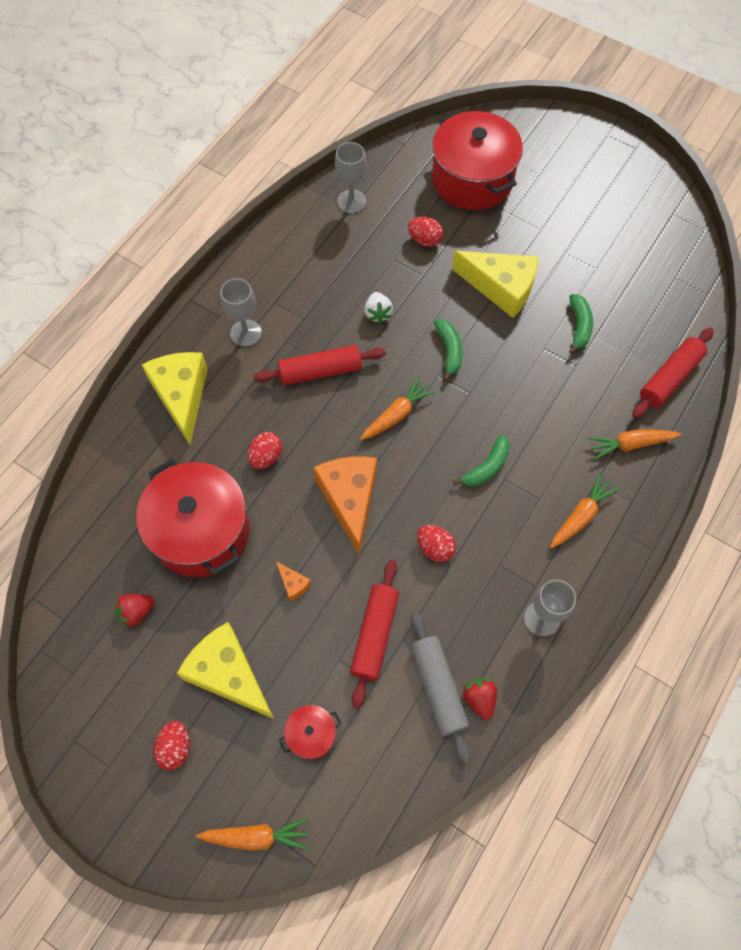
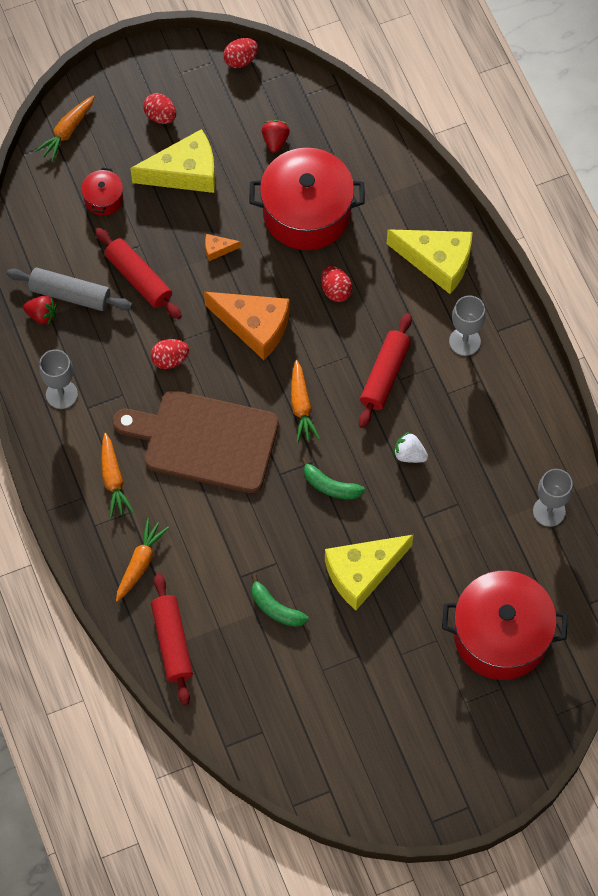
camera: 125 degrees right, 0 degrees up
(424, 240) = (460, 544): red egg -> red egg (241, 60)
(487, 467) = (205, 441): green banana -> brown cutting board

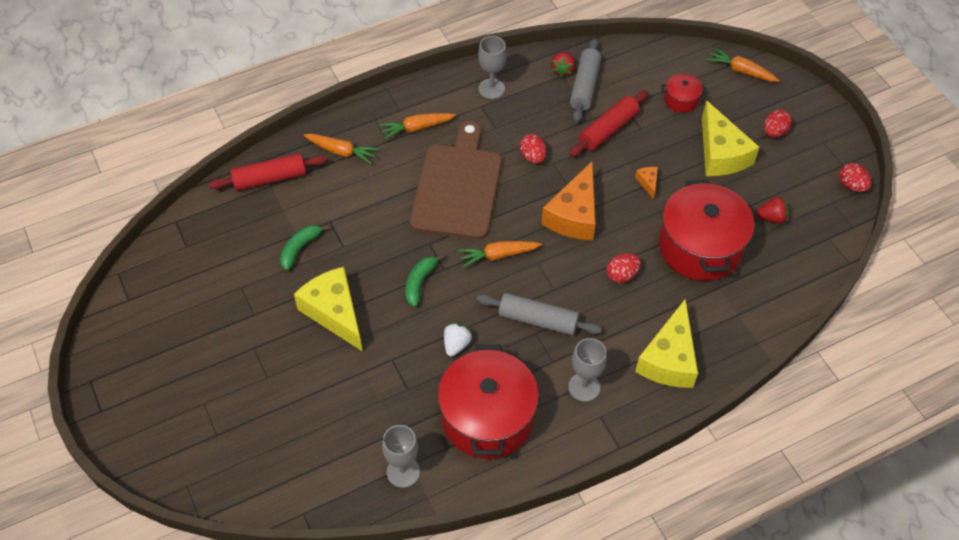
camera: 85 degrees right, 10 degrees down
(385, 375) = (538, 320): red rolling pin -> grey rolling pin
(501, 635) = (270, 432): red pot -> red pot (487, 417)

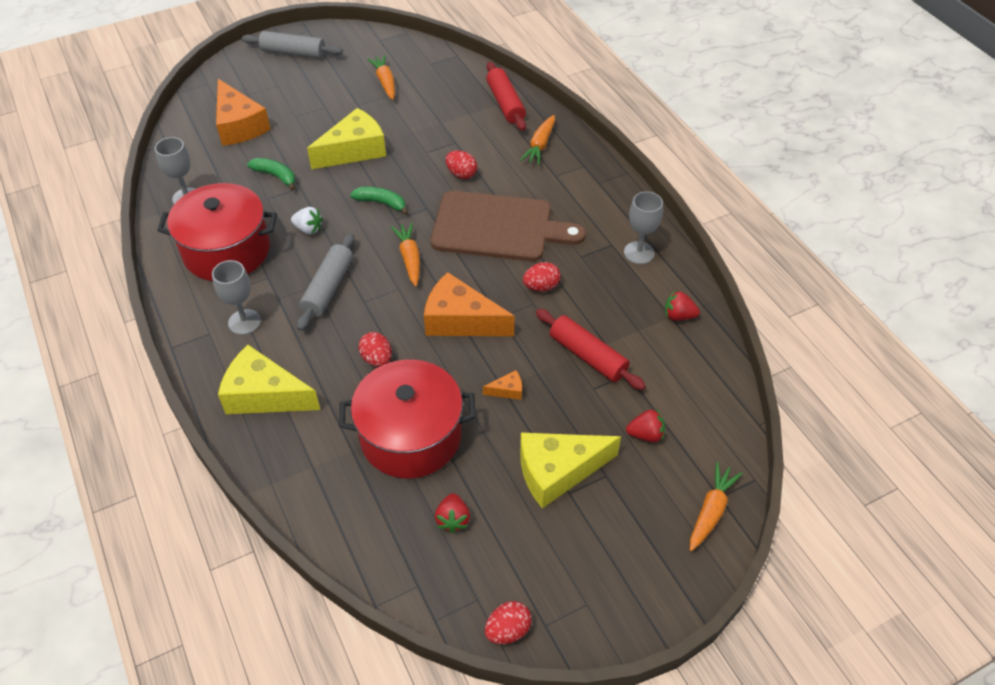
camera: 90 degrees right, 5 degrees down
(277, 435) = (239, 125): none -> orange cheese
(300, 248) = (425, 126): green banana -> green banana (276, 176)
(416, 128) = (575, 195): orange carrot -> orange carrot (385, 82)
(584, 86) = (655, 336): grey rolling pin -> grey rolling pin (293, 53)
(681, 100) = (645, 434): red pot -> red strawberry
(774, 132) = (600, 540): red egg -> red egg (461, 174)

